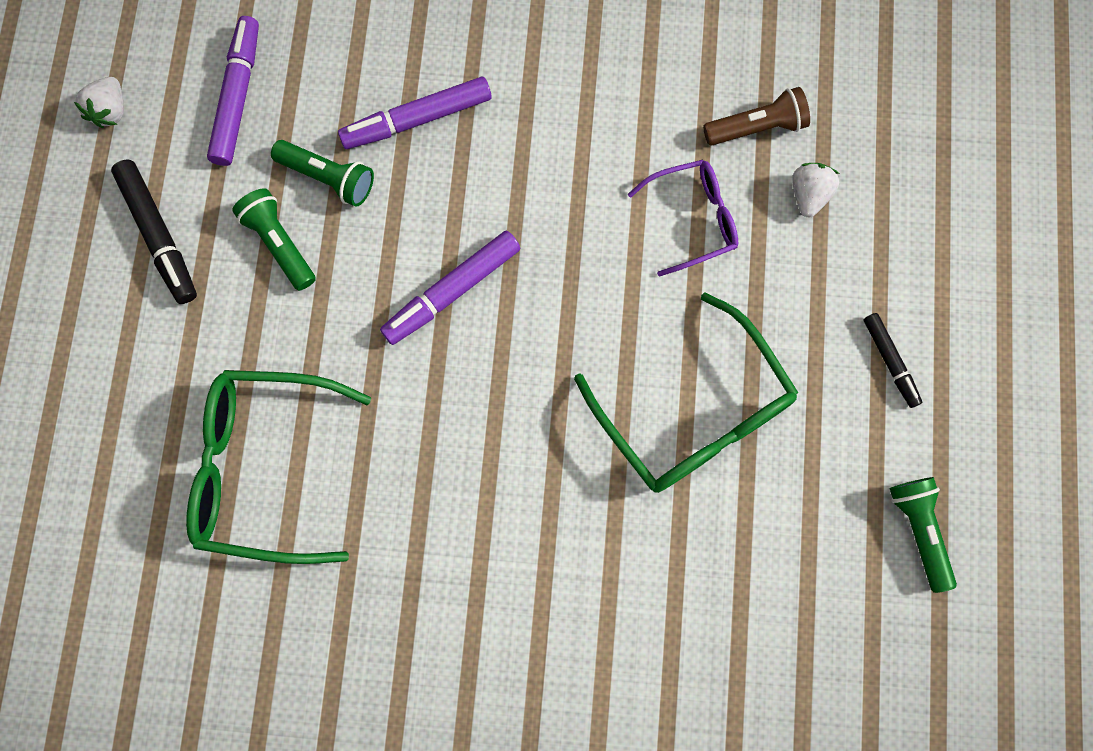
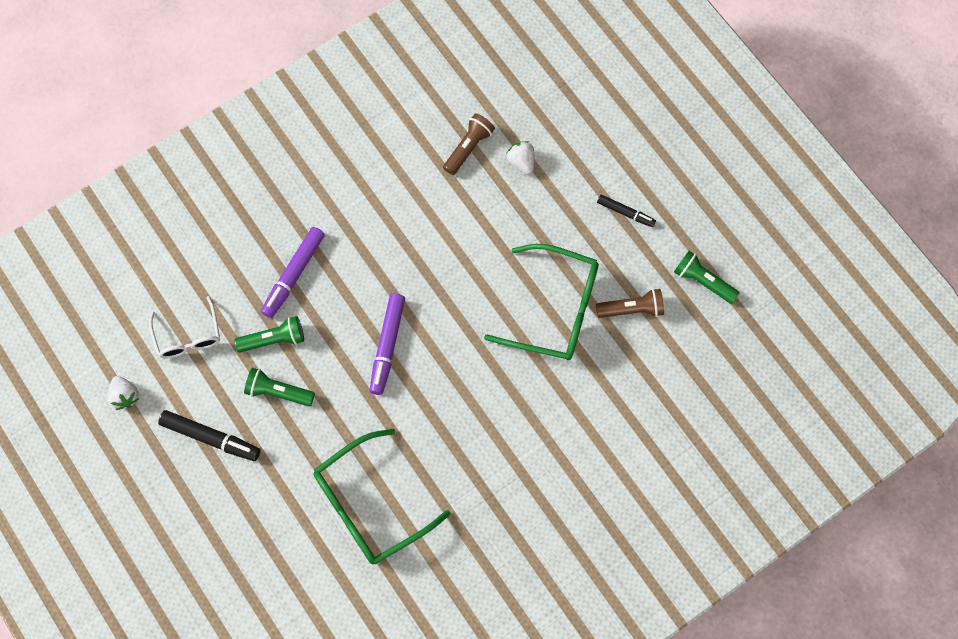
camera: 40 degrees left, 5 degrees down
(237, 96) = (188, 336): purple marker -> white glasses
(692, 219) = (475, 218): purple glasses -> none
(794, 491) = (632, 309): none -> brown flashlight

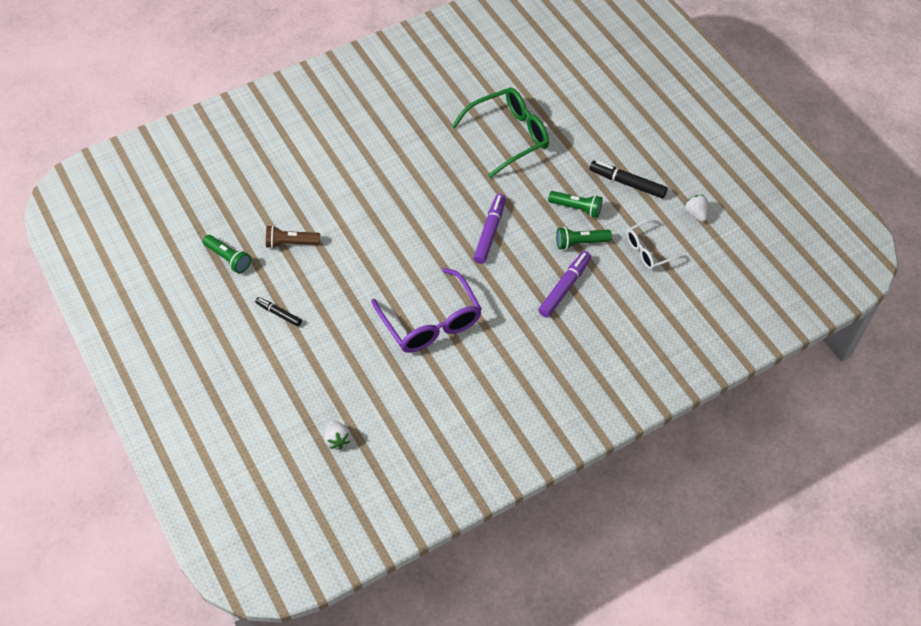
camera: 175 degrees left, 15 degrees down
(188, 336) = (650, 250): white glasses -> white glasses turned 105 degrees counterclockwise
(449, 217) = (430, 321): none -> purple glasses
(468, 148) = (406, 377): brown flashlight -> none
(521, 162) = (361, 361): white strawberry -> white strawberry (337, 439)
(554, 309) = (353, 247): green glasses -> none

